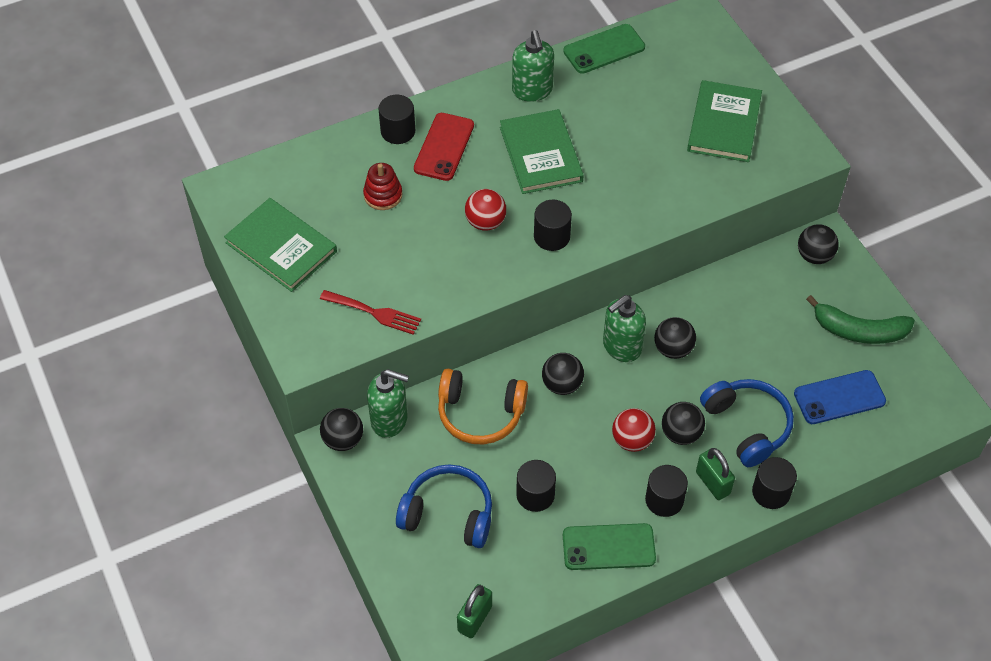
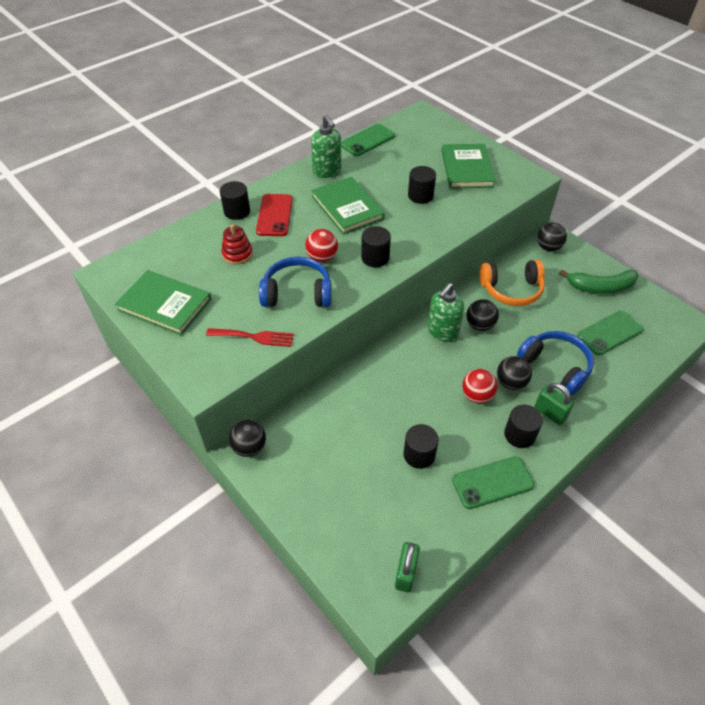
camera: 15 degrees left, 5 degrees down
(390, 420) = (283, 423): green soap dispenser -> none
(448, 514) = (354, 487): blue headphones -> blue headphones (297, 293)
(480, 413) = (354, 402): orange headphones -> orange headphones (511, 290)
(562, 384) = (409, 367): black ball -> none
(771, 492) = (595, 410): black cylinder -> black cylinder (420, 196)
(839, 397) = (609, 333): blue phone -> green phone

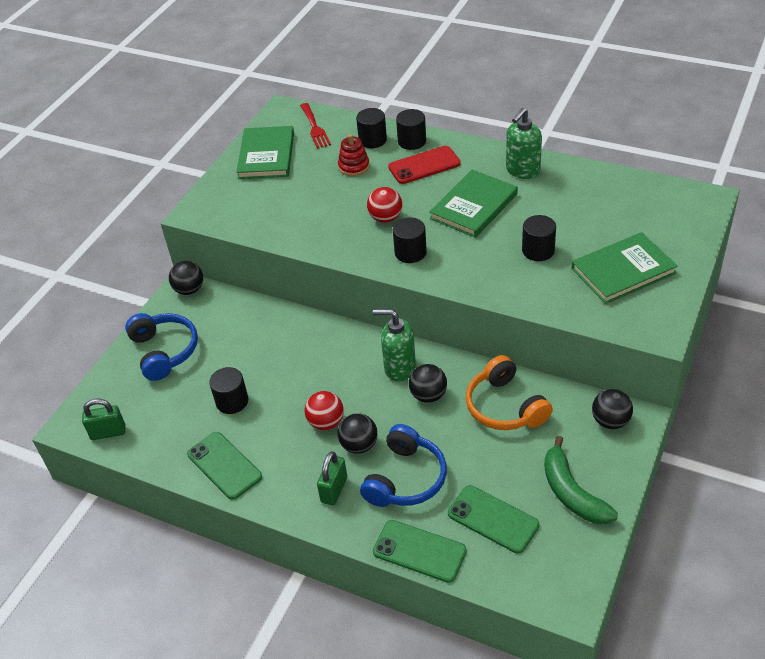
camera: 70 degrees right, 5 degrees down
(254, 337) = (258, 218): red fork -> red fork (315, 128)
(297, 293) = (327, 221): blue headphones -> blue headphones (164, 351)
(367, 140) = (605, 177): green phone -> green phone (419, 551)
(519, 435) = (292, 471): black cylinder -> black cylinder (372, 140)

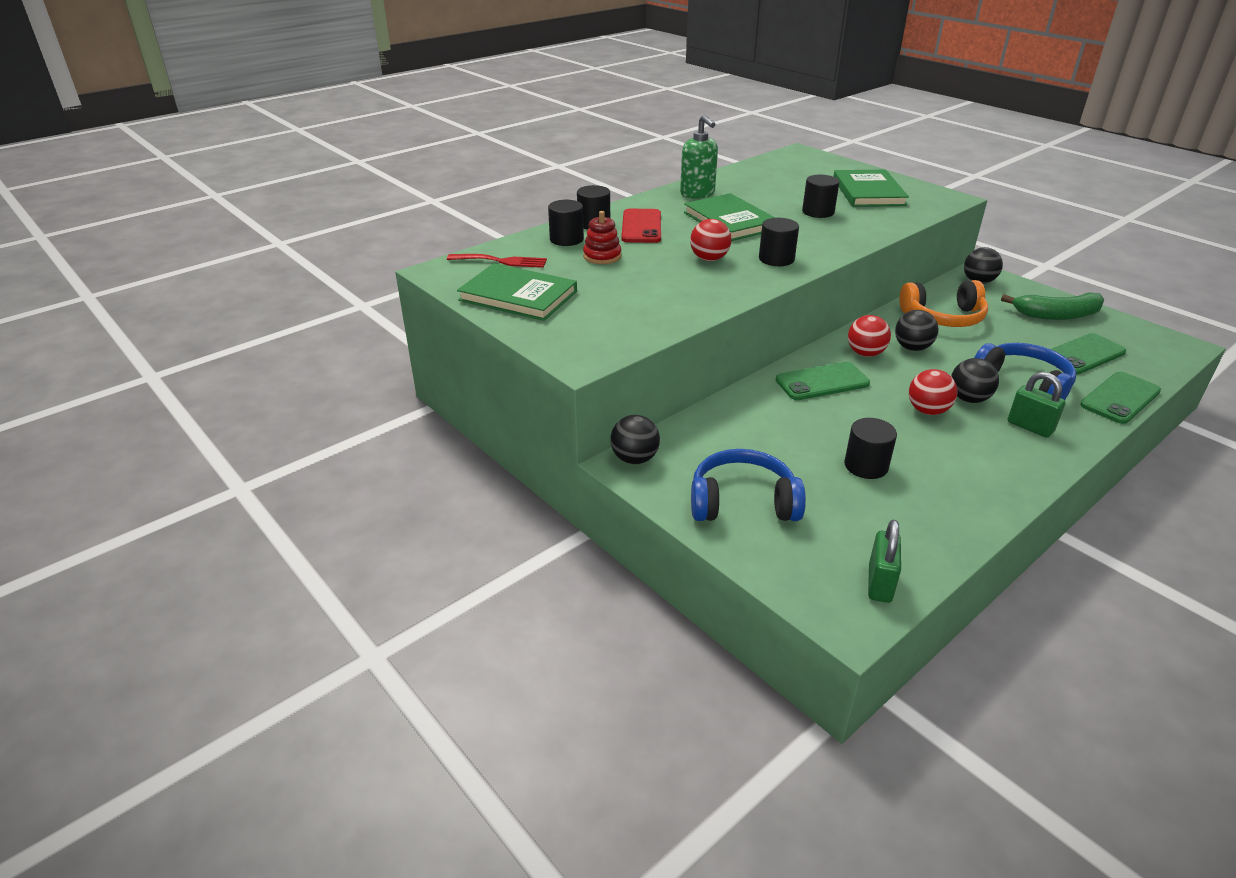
camera: 70 degrees left, 10 degrees down
(224, 465) = (974, 492): green phone -> green phone (822, 382)
(399, 368) = (865, 353): green soap dispenser -> red ball

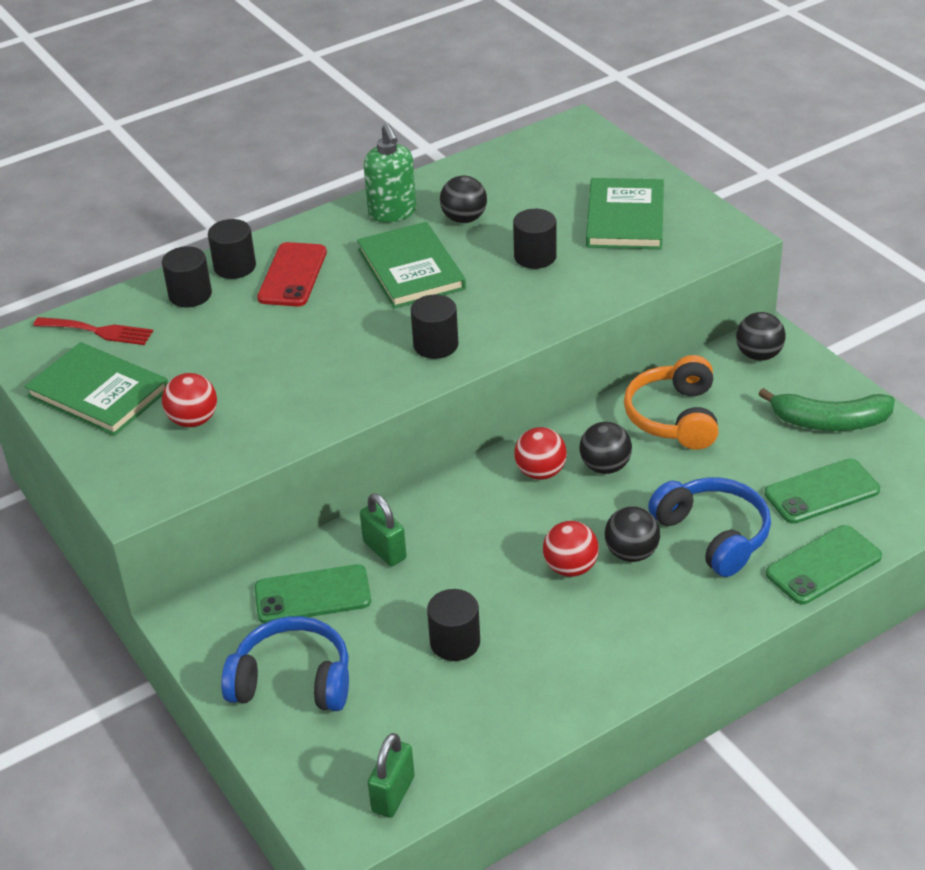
camera: 10 degrees right, 5 degrees up
(602, 256) = (222, 328): red stacking toy -> none
(634, 459) = (196, 612): black ball -> black ball (464, 219)
(709, 259) = (352, 340): red ball -> red ball (193, 420)
(822, 382) = (464, 514): green phone -> green phone (312, 595)
(943, 317) = (674, 417): orange headphones -> orange headphones turned 90 degrees clockwise
(1030, 427) = (682, 601): green padlock -> green padlock (384, 550)

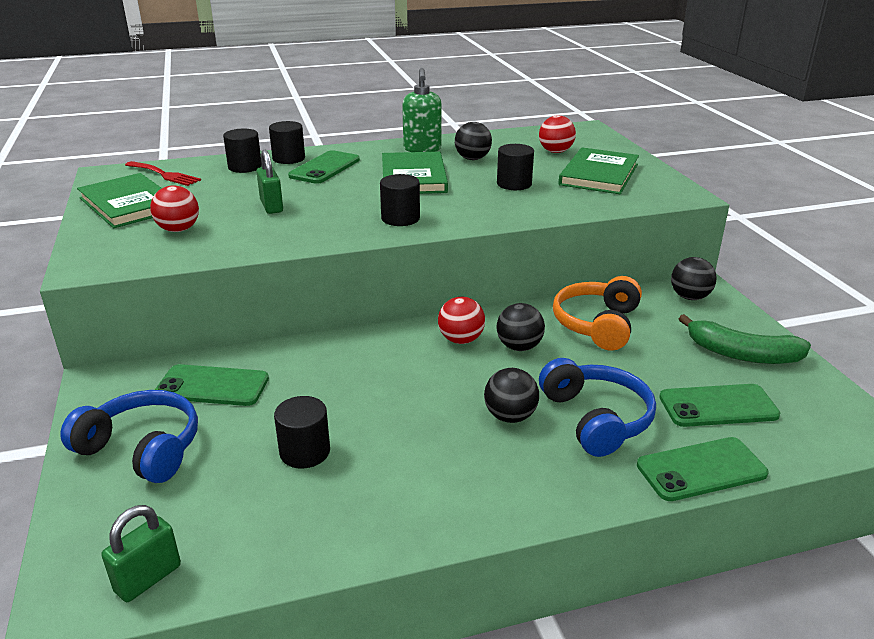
camera: 15 degrees right, 10 degrees down
(292, 275) = (325, 168): red phone -> green phone
(384, 550) = (295, 367): green padlock -> green padlock (271, 206)
(570, 568) = (447, 415): red ball -> red ball (555, 152)

